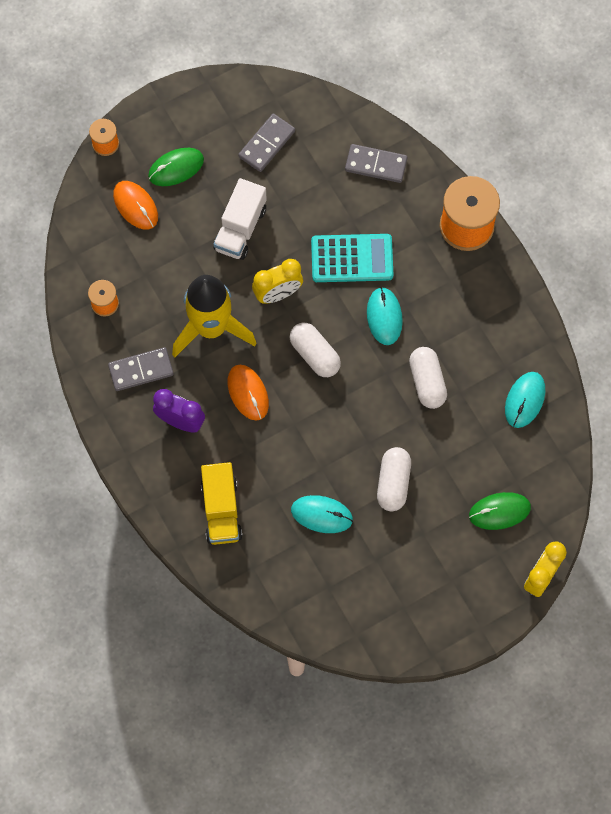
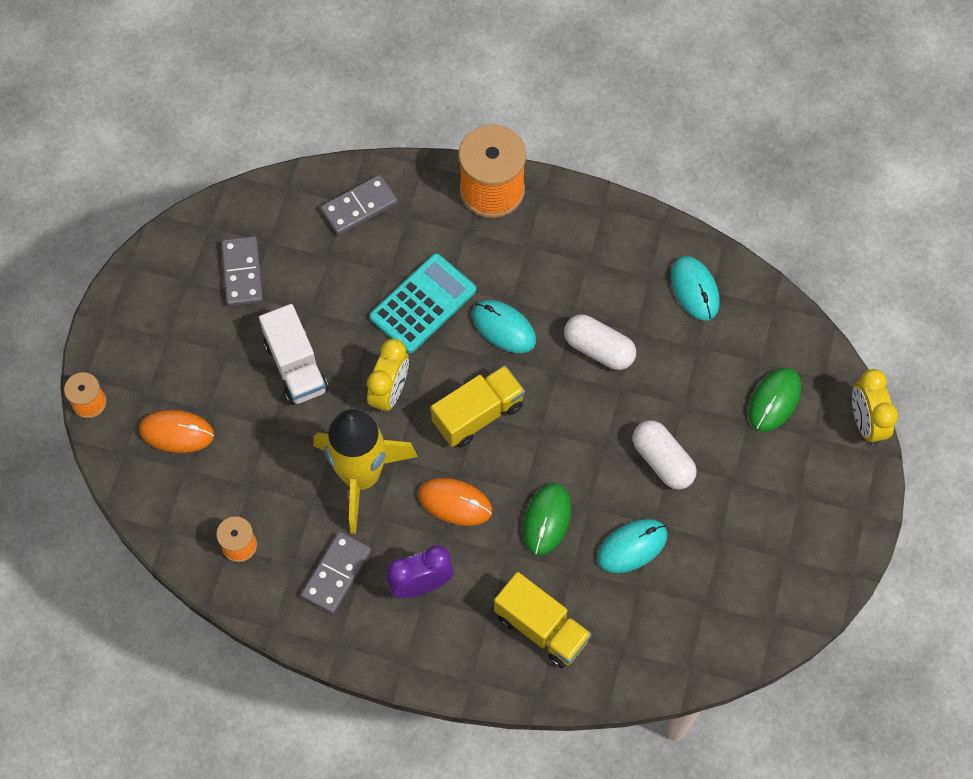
camera: 45 degrees left, 5 degrees down
(176, 168) = (180, 366): green mouse -> green mouse (547, 520)
(315, 354) = (478, 414): white capsule -> yellow truck

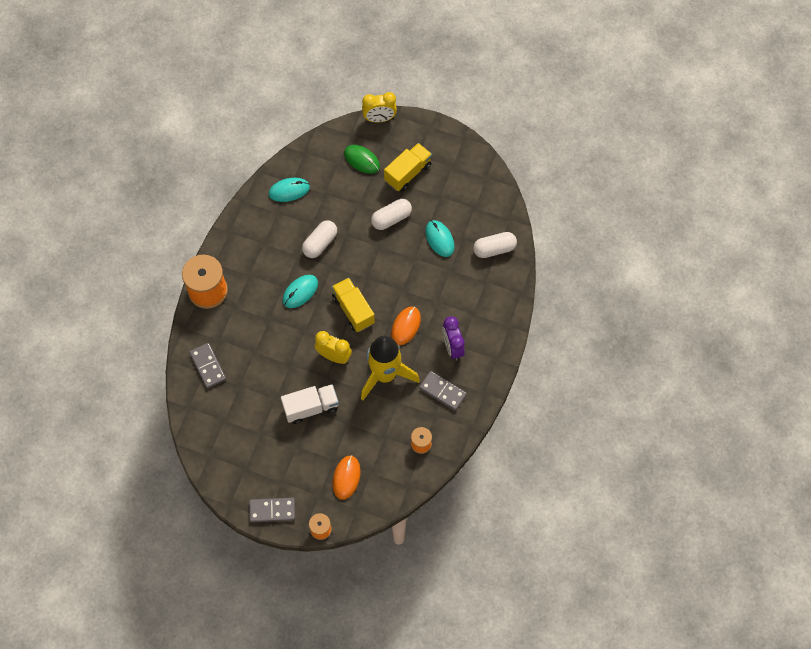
camera: 85 degrees left, 0 degrees up
(242, 273) = (244, 436): grey domino -> grey domino (272, 510)
(423, 304) = (279, 334): turquoise calculator -> none
(541, 628) = (482, 288): yellow truck -> yellow truck (408, 173)
(547, 520) = (420, 280): green mouse -> none
(623, 645) = (494, 249): none -> white capsule

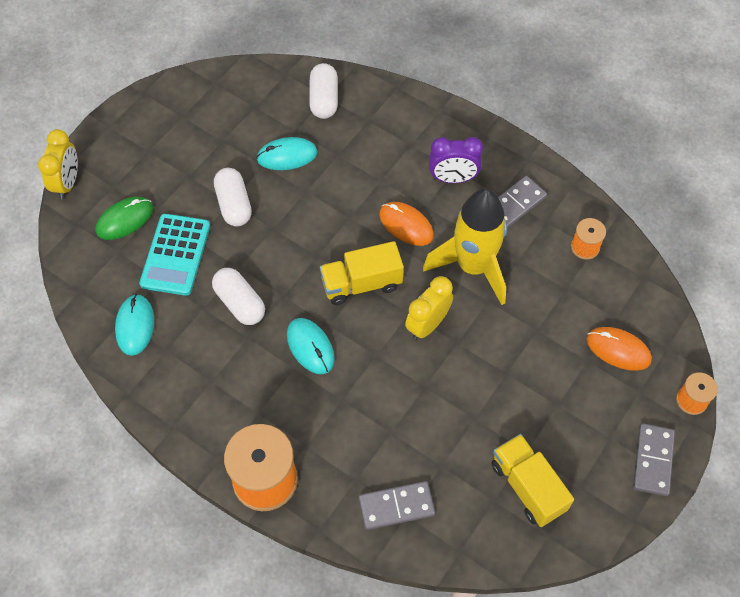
camera: 75 degrees left, 5 degrees down
(311, 408) = (501, 372): white truck -> none
(344, 197) = (175, 255): none -> turquoise calculator
(408, 173) = (170, 169): yellow truck -> yellow truck (527, 487)

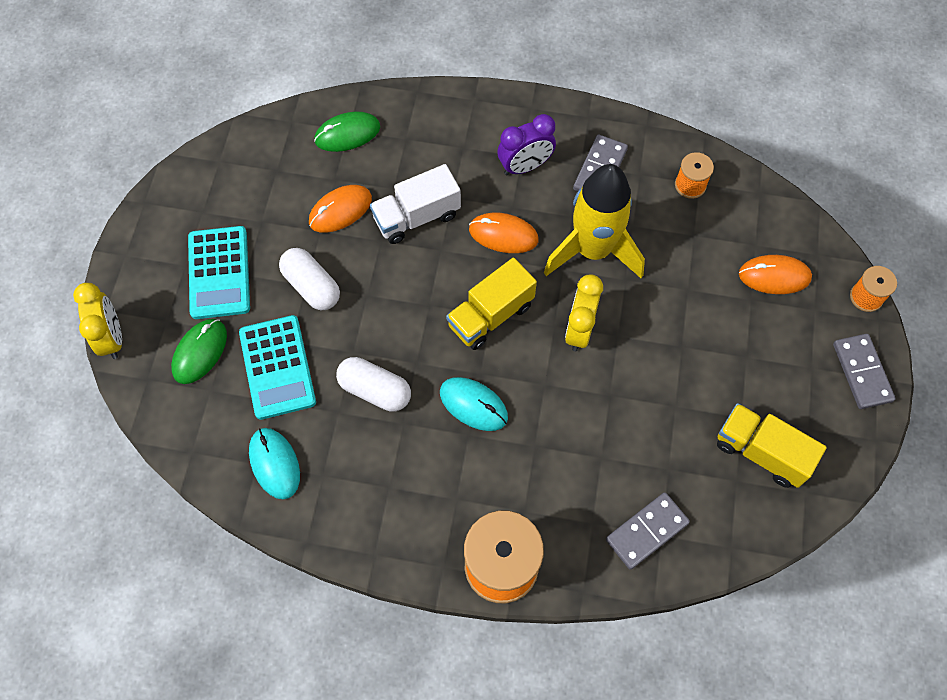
camera: 25 degrees left, 5 degrees up
(170, 167) = (219, 273): none -> turquoise calculator
(287, 156) = (340, 210): turquoise mouse -> orange mouse
(324, 99) = (347, 134): white capsule -> green mouse
(344, 184) = (416, 217): none -> white truck

